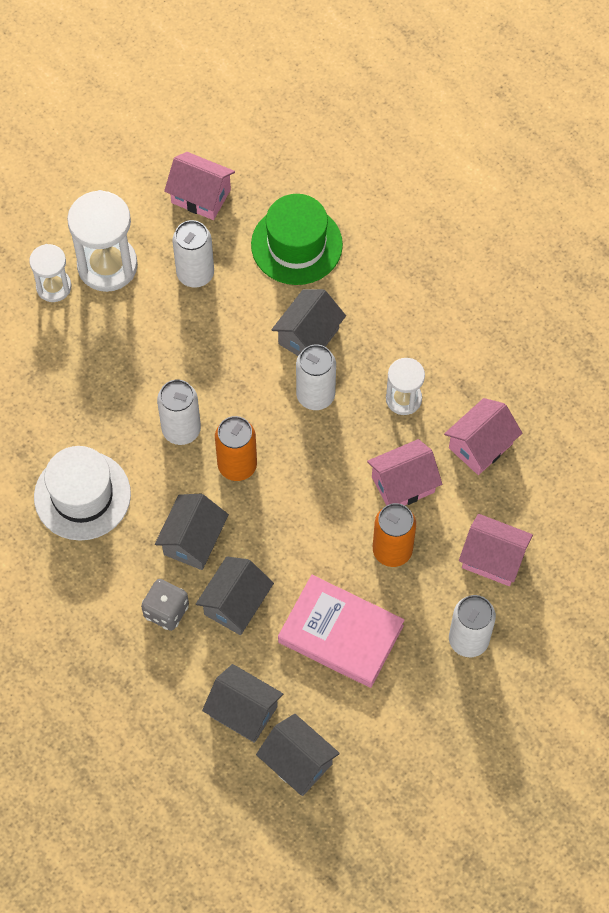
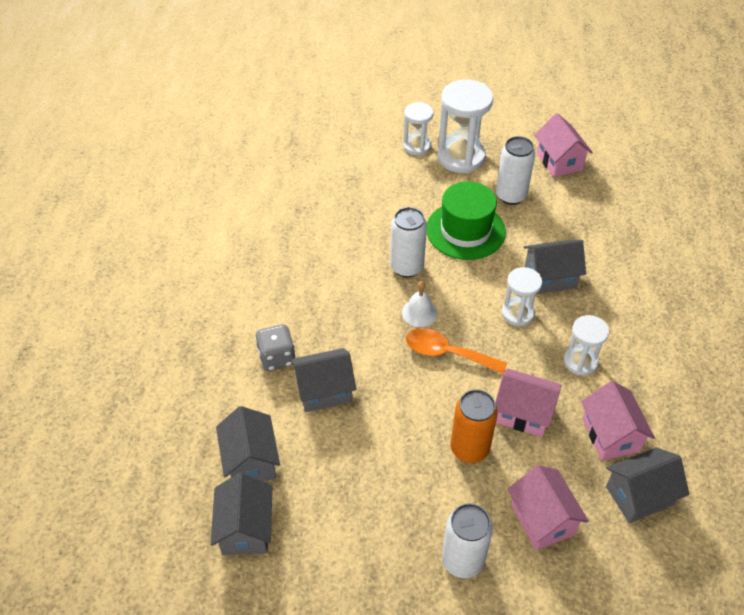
camera: 45 degrees right, 15 degrees down
(82, 495) = (306, 256): white hat -> none
(193, 540) = (341, 332): grey house -> grey house (639, 496)
(237, 465) = (419, 313): orange can -> white bell
(296, 245) = (596, 225): green hat -> green hat (465, 230)
(296, 483) = (447, 353): none -> orange spoon
(315, 395) = (518, 313): white can -> white hourglass
(340, 634) = (372, 471): pink book -> none
(480, 445) = (610, 435): pink house -> pink house turned 75 degrees clockwise

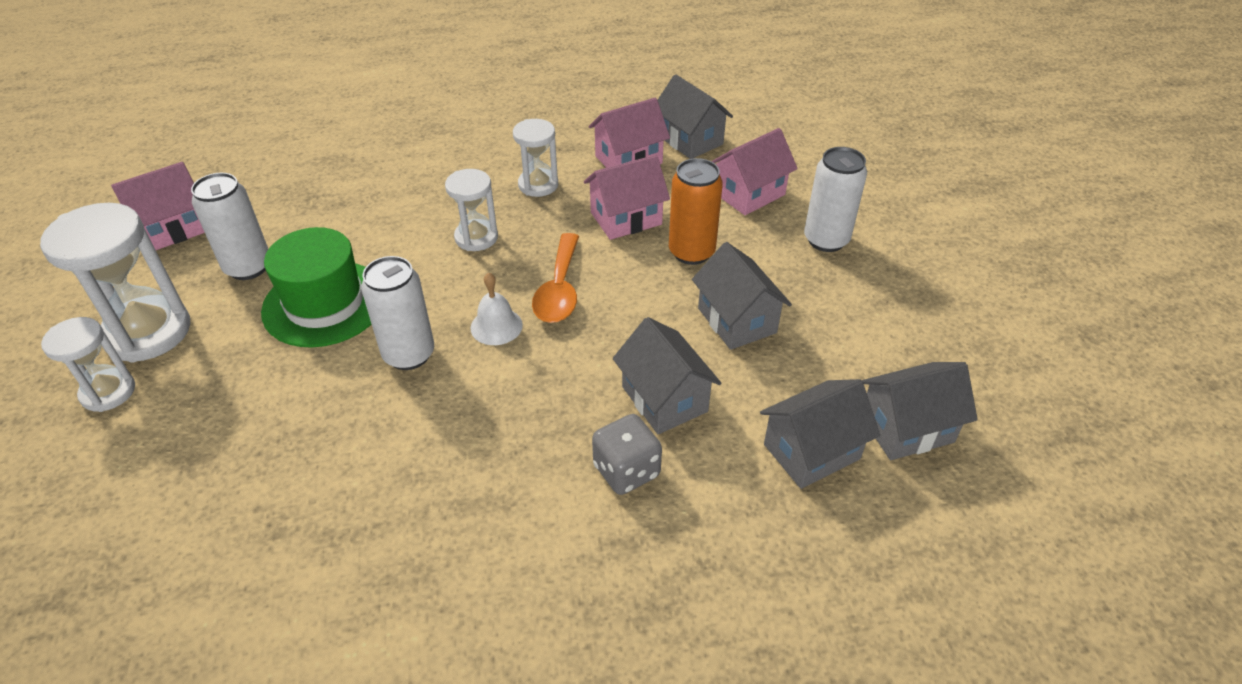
camera: 105 degrees left, 5 degrees down
(523, 413) = (626, 218): pink house -> pink house turned 60 degrees clockwise
(550, 278) = (409, 217): grey house -> grey house (737, 320)

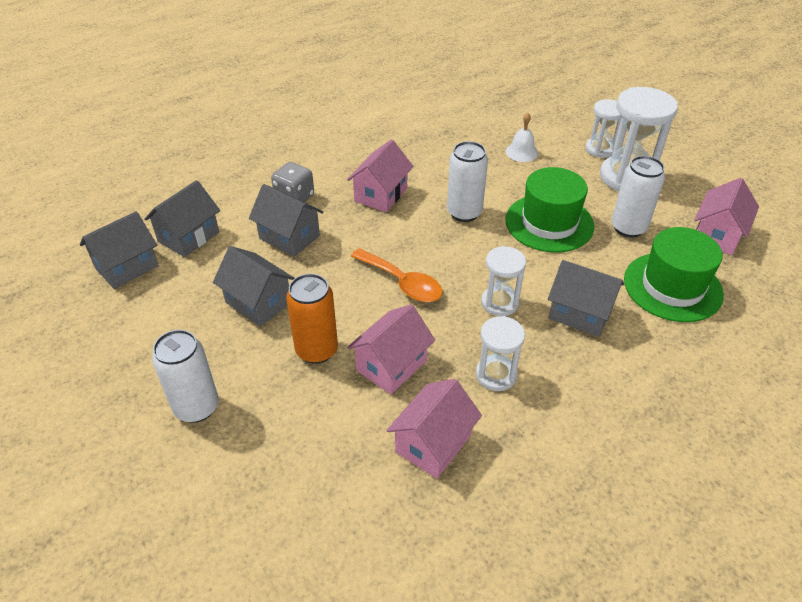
camera: 155 degrees right, 0 degrees up
(296, 199) = (672, 287): none -> green hat
(496, 326) = (426, 245): white bell -> white bell (521, 152)
(559, 290) = (402, 283): orange spoon -> orange spoon turned 150 degrees clockwise
(690, 140) = (382, 506): grey house -> grey house (580, 313)
(749, 194) = (286, 441): pink house -> pink house (381, 194)

